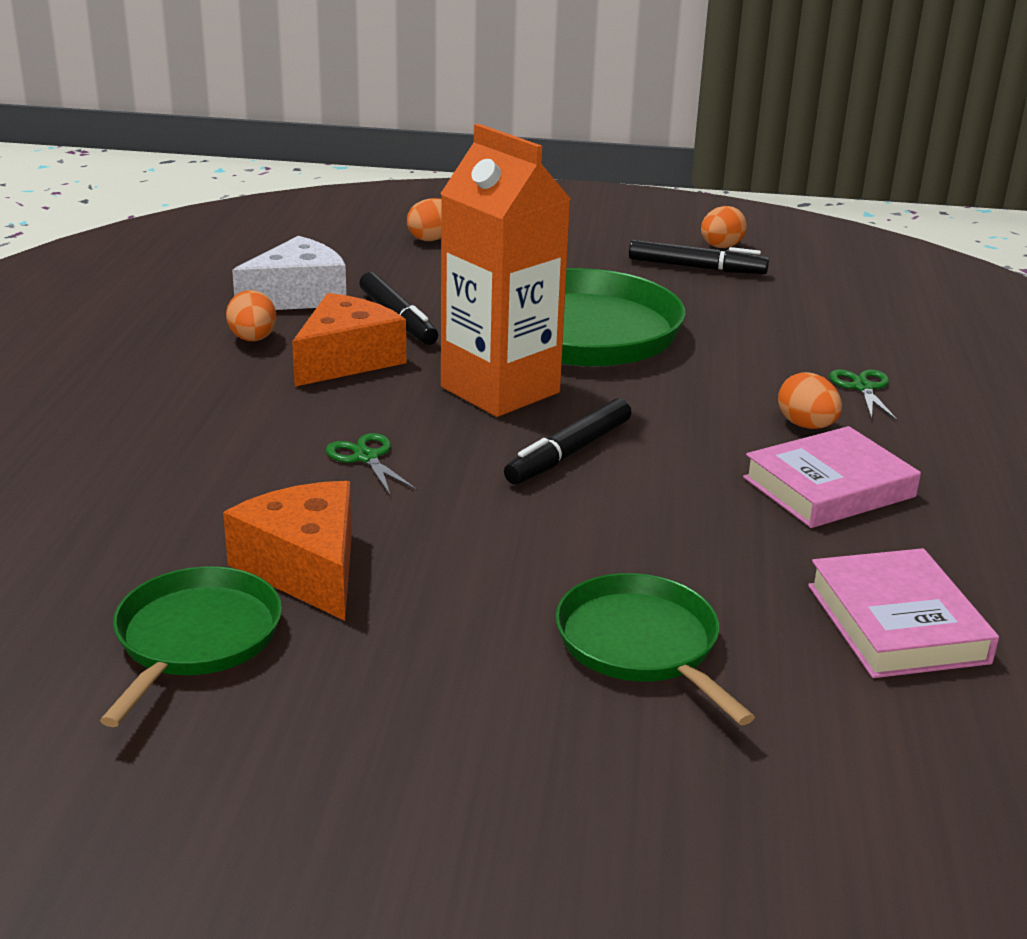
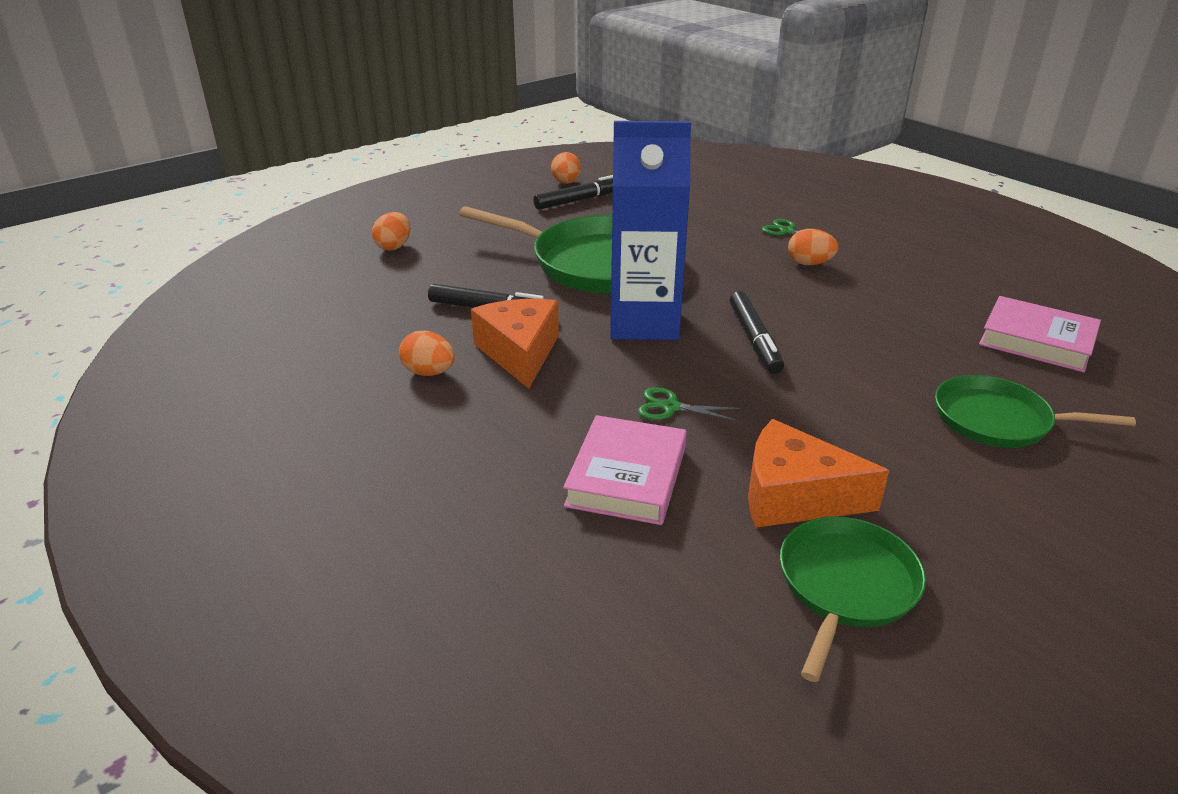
camera: 45 degrees left, 5 degrees up
(195, 639) = (845, 586): green pan -> green pan turned 60 degrees clockwise
(298, 296) = (392, 327): white cheese -> none
(500, 390) = (644, 323): orange carton -> blue carton
(829, 487) = (882, 290): pink book -> pink book (626, 477)

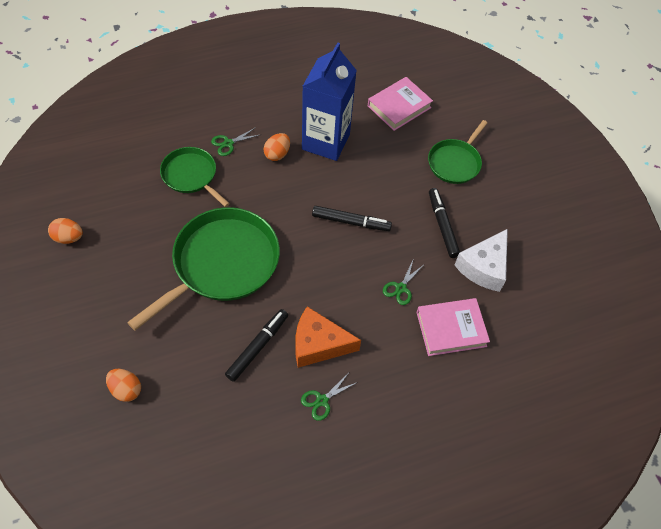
camera: 75 degrees left, 25 degrees up
(429, 373) = (322, 400): orange egg -> green scissors
(580, 200) = (109, 240): black marker -> black marker (442, 226)
(626, 477) = (451, 329): pink book -> pink book turned 45 degrees counterclockwise
(644, 323) = (311, 267): blue carton -> blue carton (326, 142)
(794, 496) = (484, 267): orange cheese -> white cheese
(845, 586) = (540, 276): green pan -> green pan (191, 175)

